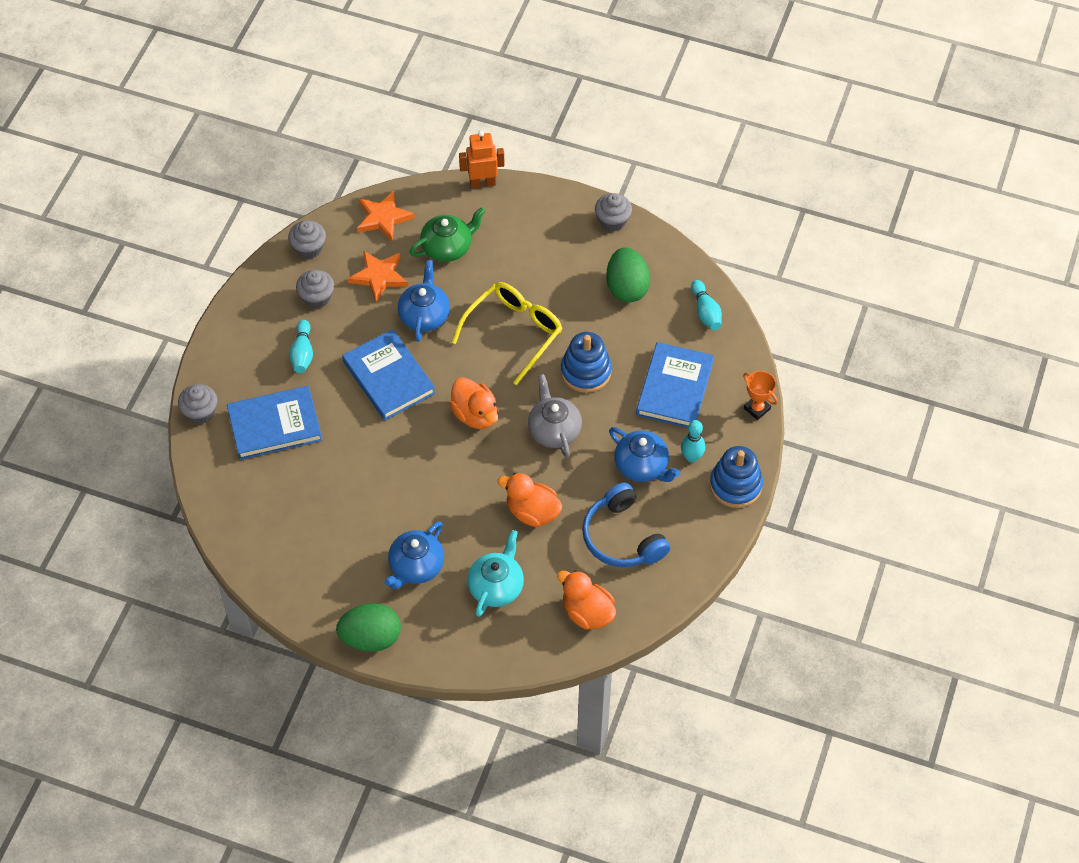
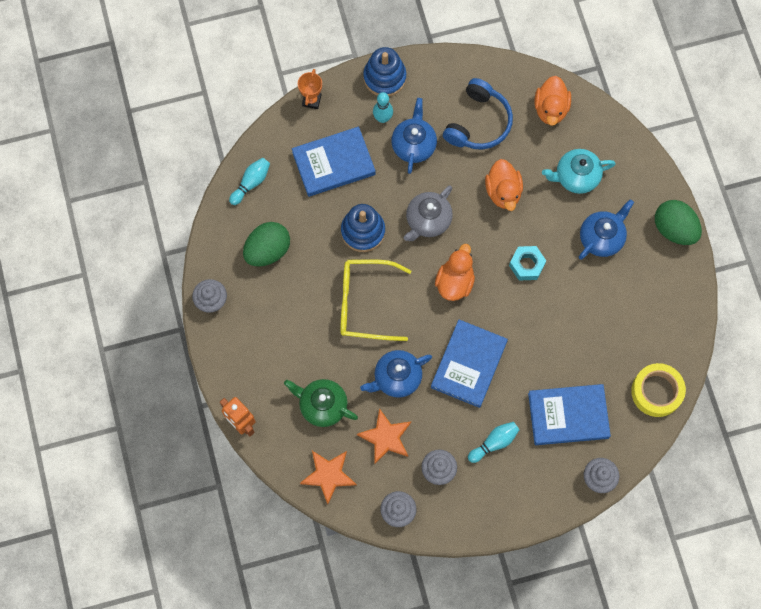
camera: 125 degrees left, 15 degrees up
(232, 511) = (656, 392): none -> yellow tape
(274, 425) = (568, 416): blue book -> blue book turned 45 degrees counterclockwise
(416, 567) = (602, 238): blue teapot -> blue teapot turned 45 degrees counterclockwise
(442, 484) = (527, 265): none -> turquoise nut

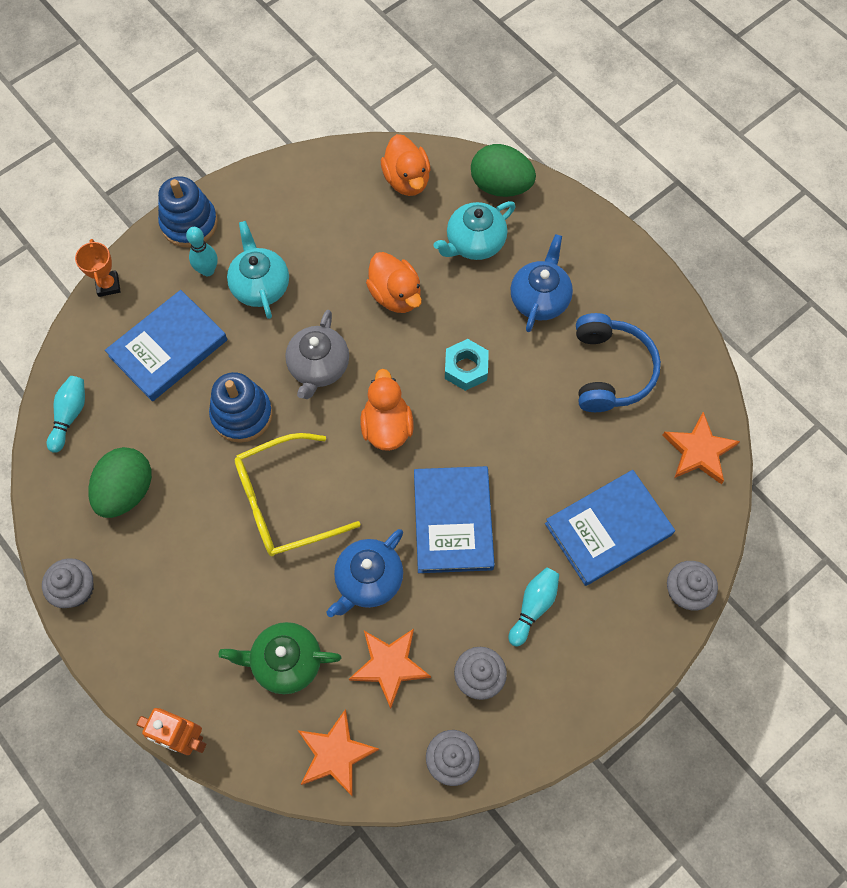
camera: 25 degrees left, 5 degrees down
(414, 145) = (260, 286): blue teapot -> turquoise teapot
(478, 123) = (328, 229): blue headphones -> blue headphones (610, 370)
(656, 392) = (699, 451): yellow tape -> orange star
(674, 229) = (618, 254): green egg -> green egg (500, 186)

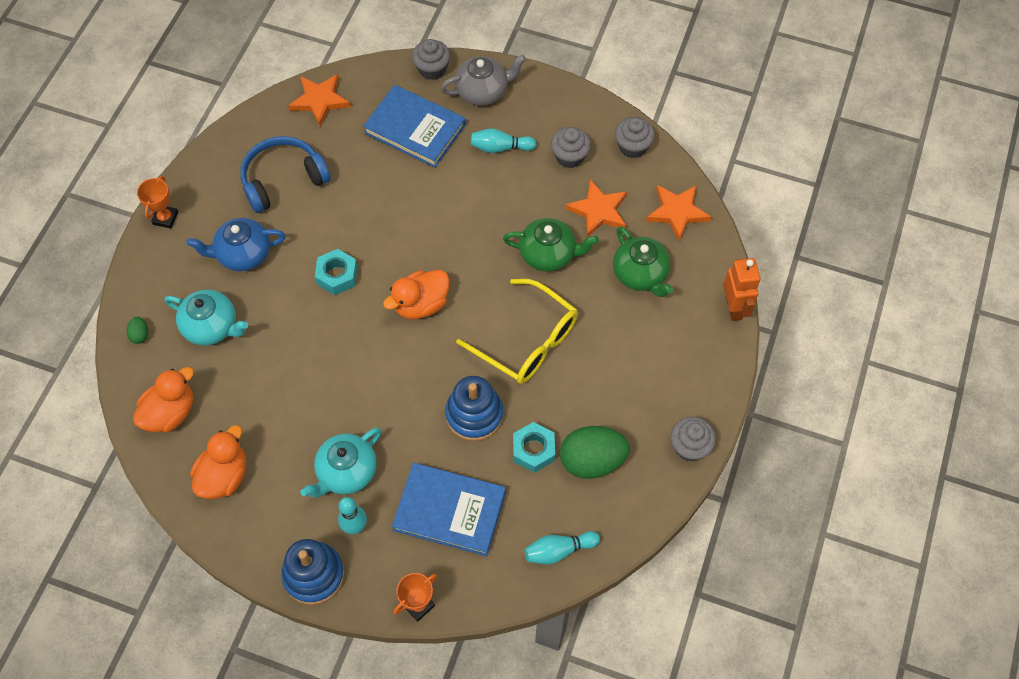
camera: 120 degrees left, 5 degrees down
(173, 446) = (533, 450): none -> turquoise nut
(318, 367) = (398, 381): grey teapot -> grey teapot (483, 91)
(368, 580) = (548, 254): blue teapot -> green teapot
(395, 295) = (297, 360): orange duck -> orange duck (224, 476)
(453, 521) = (469, 223): blue book -> none
(500, 186) = (140, 335): green egg -> green egg, size x0.43
(620, 251) = (165, 218): none -> orange trophy

